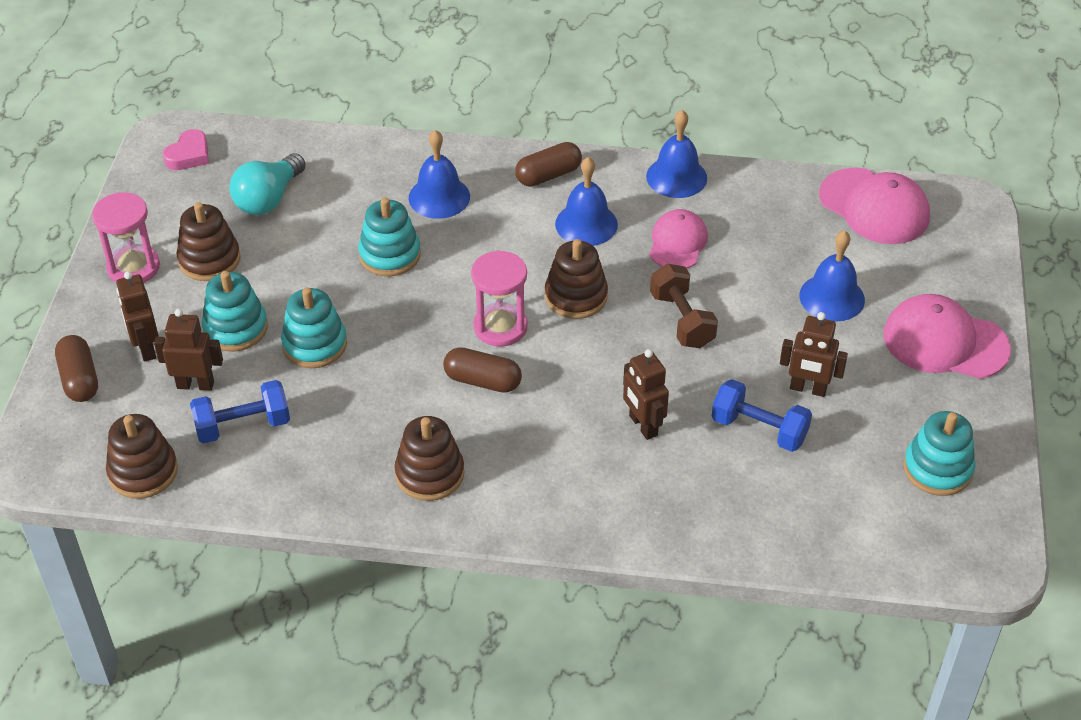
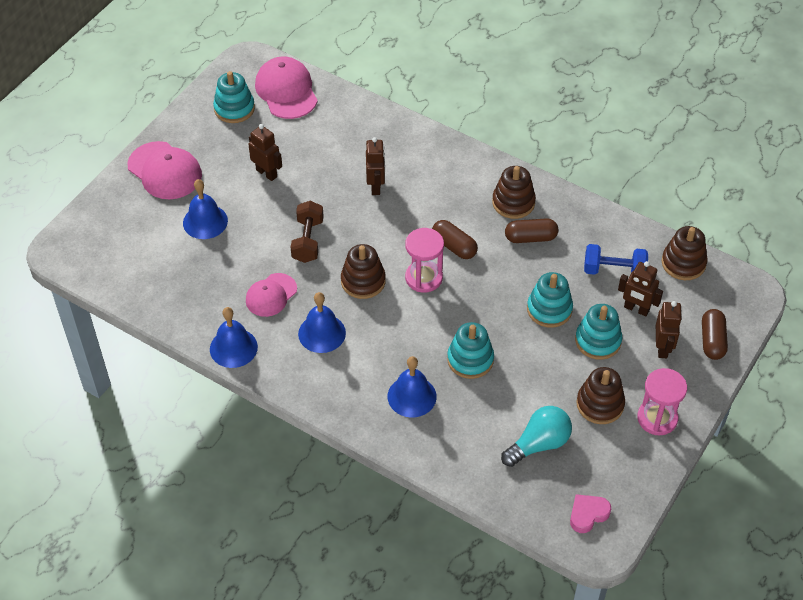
camera: 155 degrees left, 5 degrees up
(548, 175) = (322, 385): brown capsule -> brown capsule (530, 238)
(759, 429) = (312, 161): blue dumbbell -> none
(874, 207) = (122, 273): pink cap -> pink cap (286, 91)

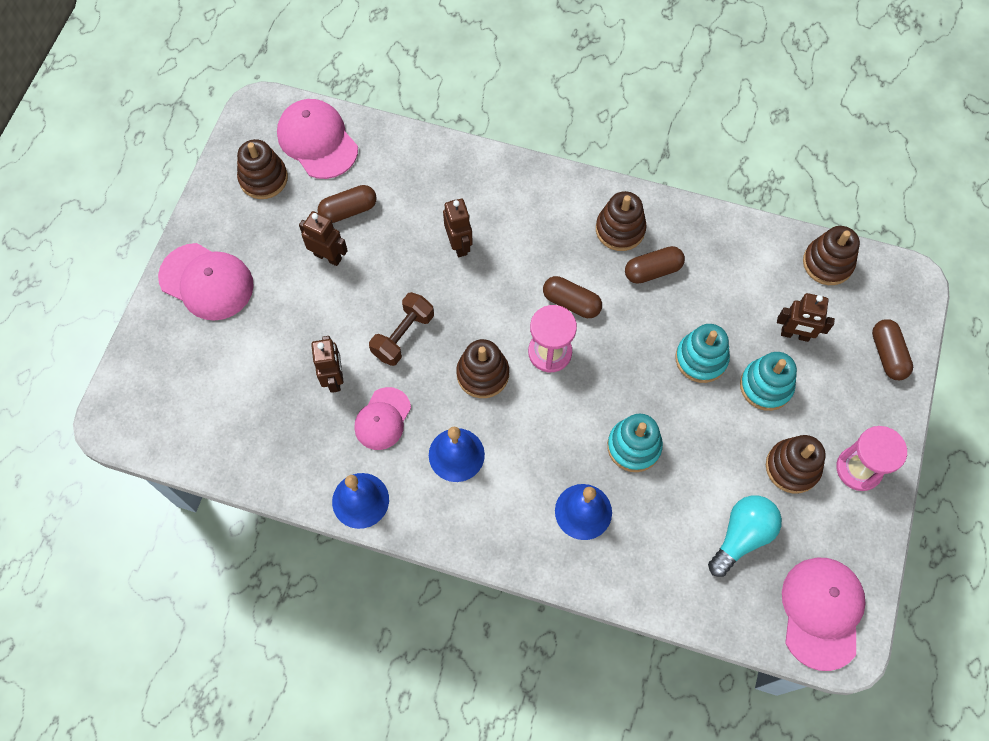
camera: 15 degrees left, 15 degrees up
(205, 221) = (275, 339): blue bell -> none
(234, 108) = (263, 178): turquoise stacking toy -> brown stacking toy
(294, 144) = (348, 210): none -> brown capsule
(308, 241) = (403, 336): brown dumbbell -> brown dumbbell turned 45 degrees clockwise
(588, 514) = (821, 612): pink heart -> pink cap
(614, 270) = (756, 291): blue dumbbell -> none
(662, 348) = (838, 377): brown robot -> brown robot (334, 378)

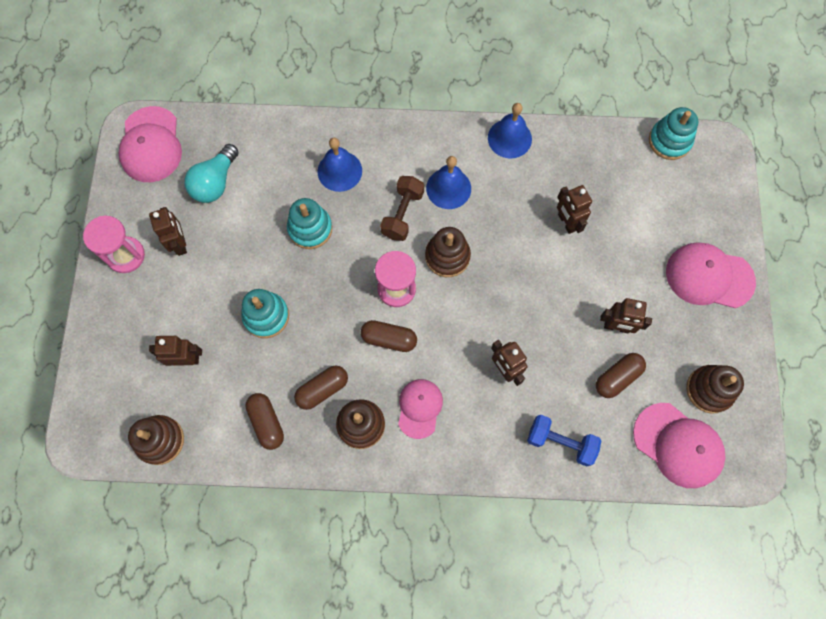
camera: 165 degrees right, 5 degrees up
(383, 419) = (515, 201): pink cap -> pink cap (419, 408)
(403, 336) = (524, 272): brown dumbbell -> brown dumbbell (402, 214)
(428, 169) = (560, 442): none -> blue dumbbell
(766, 386) = (208, 306): turquoise stacking toy -> turquoise stacking toy (669, 141)
(792, 467) = (180, 244): brown stacking toy -> brown robot
(887, 354) = (102, 362): brown capsule -> brown capsule (266, 422)

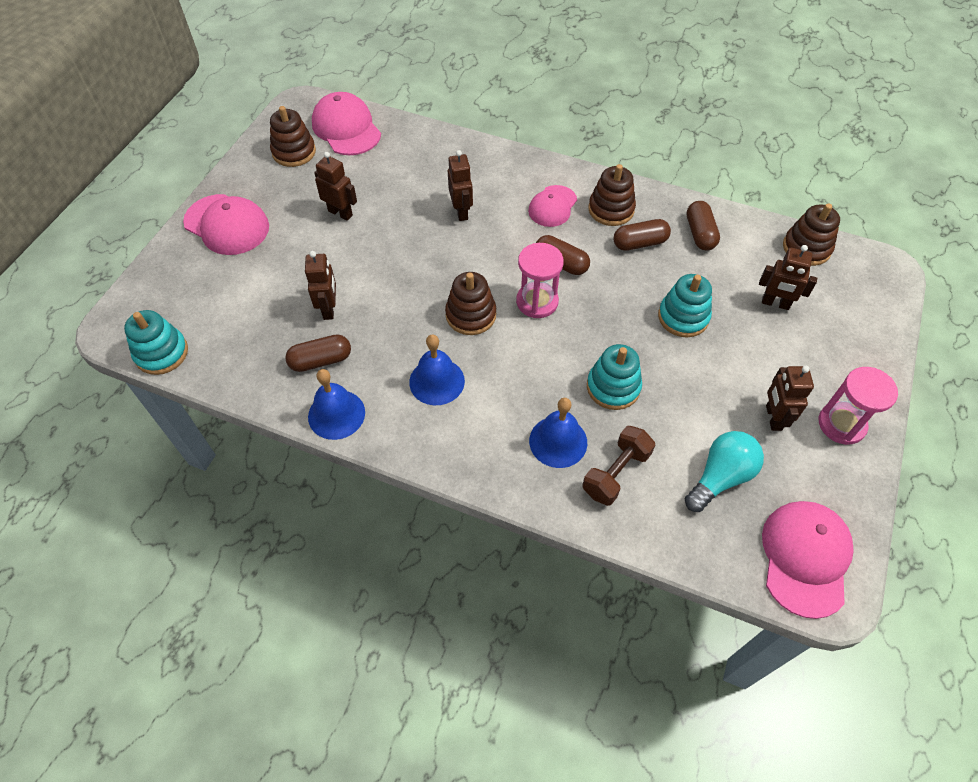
camera: 160 degrees left, 15 degrees down
(402, 214) = (501, 370): brown dumbbell -> brown dumbbell (616, 473)
(560, 442) = (441, 154): blue dumbbell -> none
(617, 377) = (365, 180): brown capsule -> brown capsule (321, 360)

